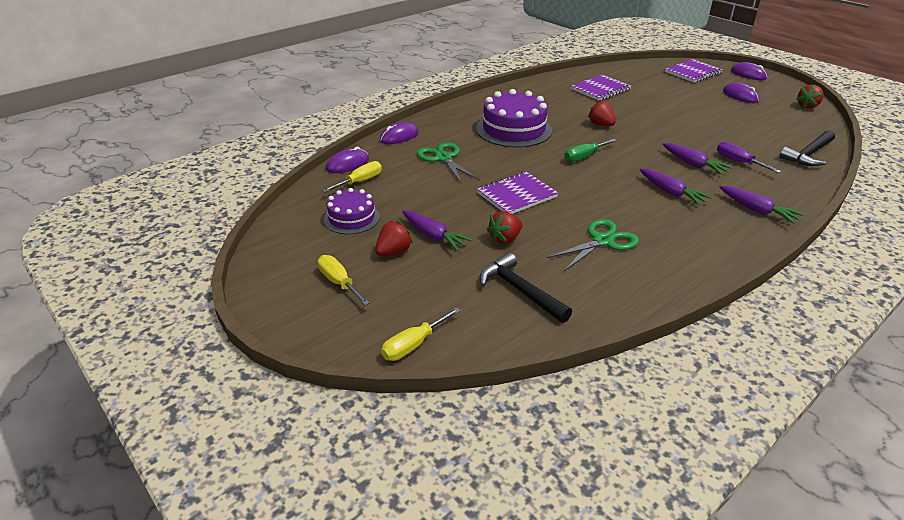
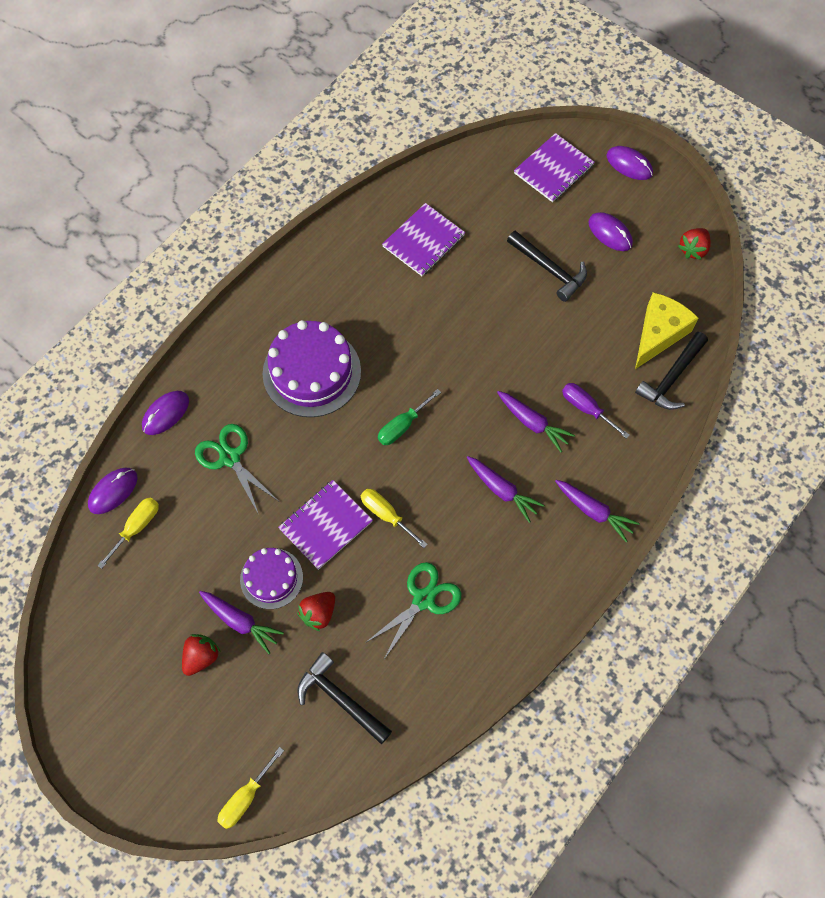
camera: 10 degrees left, 30 degrees up
(339, 282) = (154, 719): yellow screwdriver -> yellow screwdriver (386, 515)
(351, 218) = (142, 603): purple cake -> purple cake (271, 578)
(601, 124) = (423, 341): red strawberry -> none
(696, 105) = (549, 269): none -> black hammer
(791, 136) = (659, 334): none -> yellow cheese

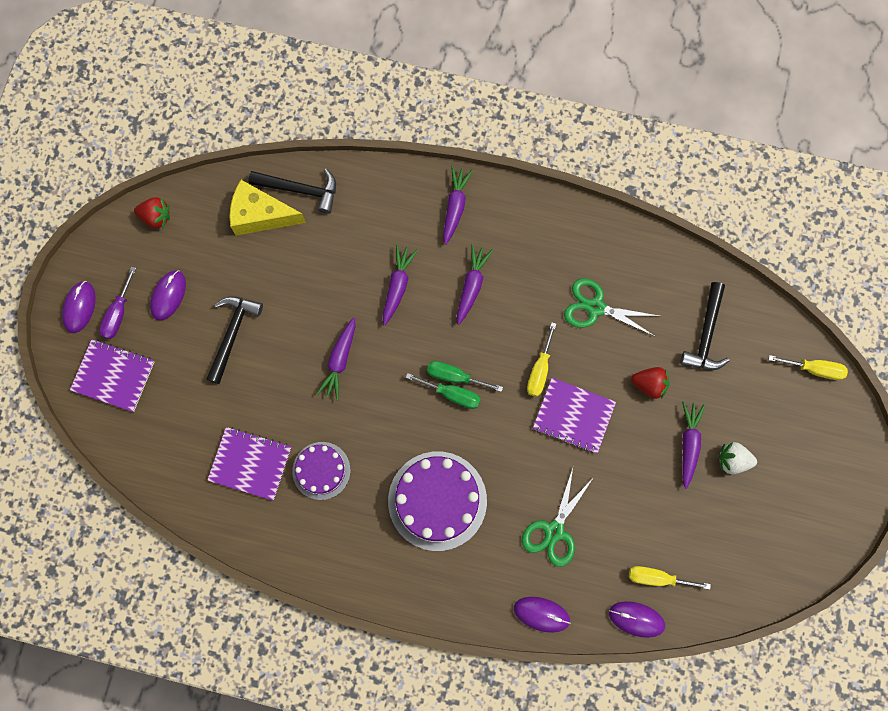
camera: 115 degrees left, 10 degrees up
(201, 657) = (732, 460): red strawberry -> white strawberry
(271, 578) = (641, 437): purple cake -> purple cake (321, 470)
(418, 436) = (455, 376): none -> green screwdriver
(482, 345) = (339, 360): none -> purple carrot
(586, 408) = (362, 248): purple screwdriver -> purple screwdriver (118, 313)

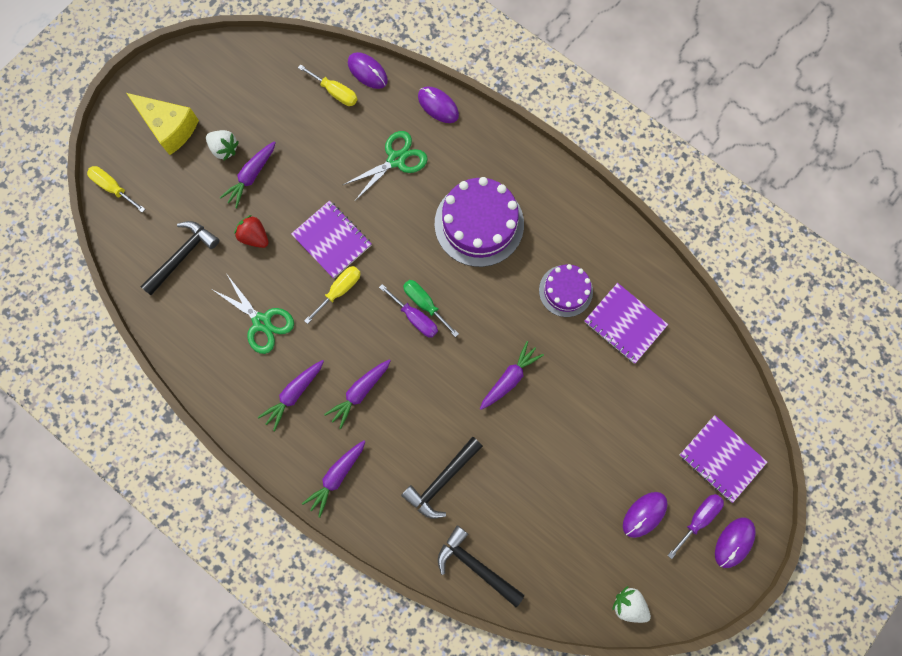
camera: 155 degrees left, 0 degrees up
(156, 217) = (628, 604): red strawberry -> white strawberry
(232, 334) = (597, 448): black hammer -> black hammer (442, 480)
(260, 215) = (525, 557): yellow cheese -> yellow cheese (169, 127)
(397, 286) = (427, 423): purple carrot -> purple carrot (294, 394)
(455, 376) = (415, 318): green screwdriver -> purple screwdriver

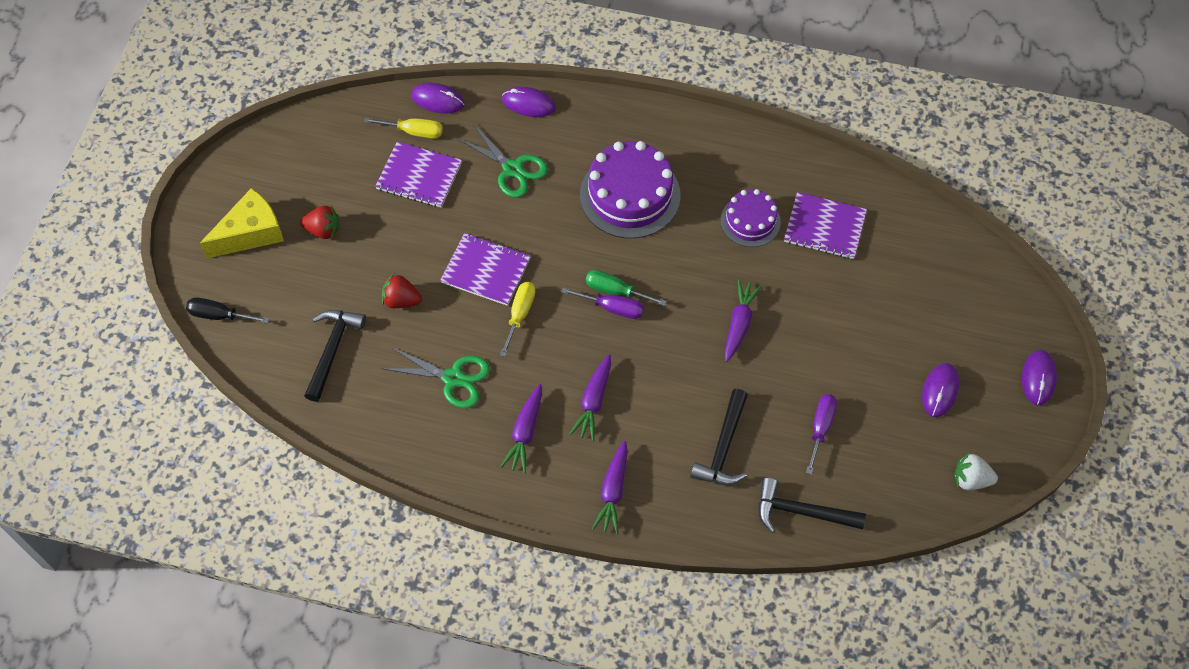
camera: 25 degrees left, 15 degrees down
(113, 188) = (219, 315): yellow screwdriver -> black screwdriver
(169, 127) = (251, 233): yellow cheese -> yellow cheese turned 45 degrees counterclockwise
(224, 149) = (323, 230): white strawberry -> red strawberry
(251, 176) = (367, 245): purple carrot -> none
(396, 160) = (512, 169): green scissors -> green scissors turned 105 degrees clockwise
(698, 518) = (993, 372): purple screwdriver -> purple screwdriver (820, 428)
(721, 458) = (984, 309): purple notebook -> purple notebook (419, 176)

